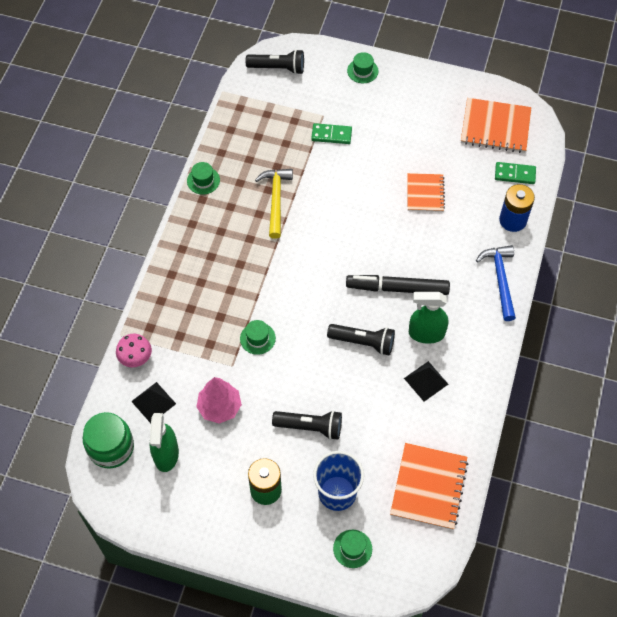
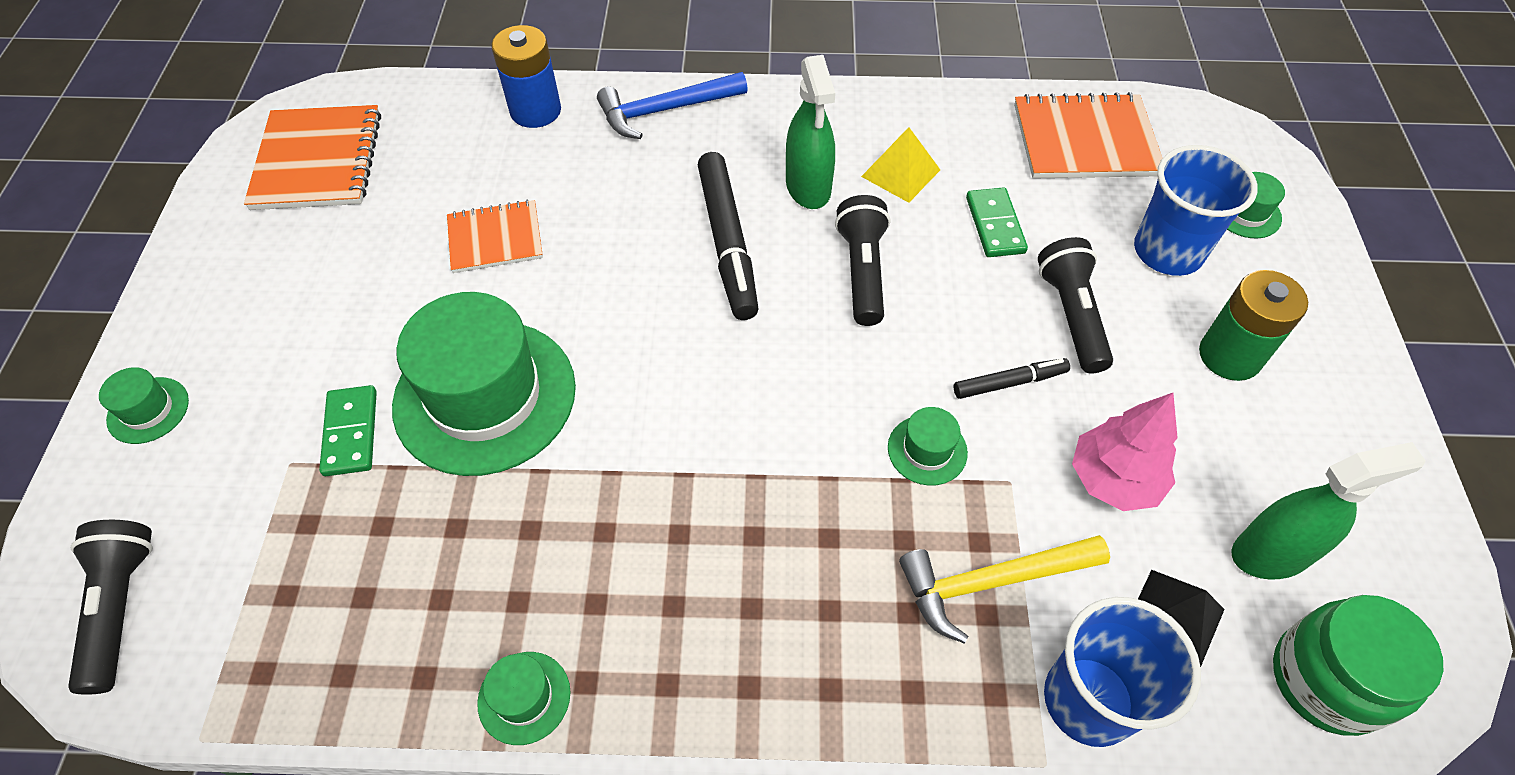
camera: 105 degrees left, 5 degrees down
(136, 358) = (1089, 700): pink mushroom -> blue cup
(275, 200) = (557, 505): yellow hammer -> yellow hammer (991, 582)
(281, 384) = (1009, 382): none -> black marker
(335, 181) = (485, 396): none -> green hat
(426, 381) = (901, 173): black pyramid -> yellow pyramid
(515, 174) = (431, 120): green domino -> green domino (995, 225)

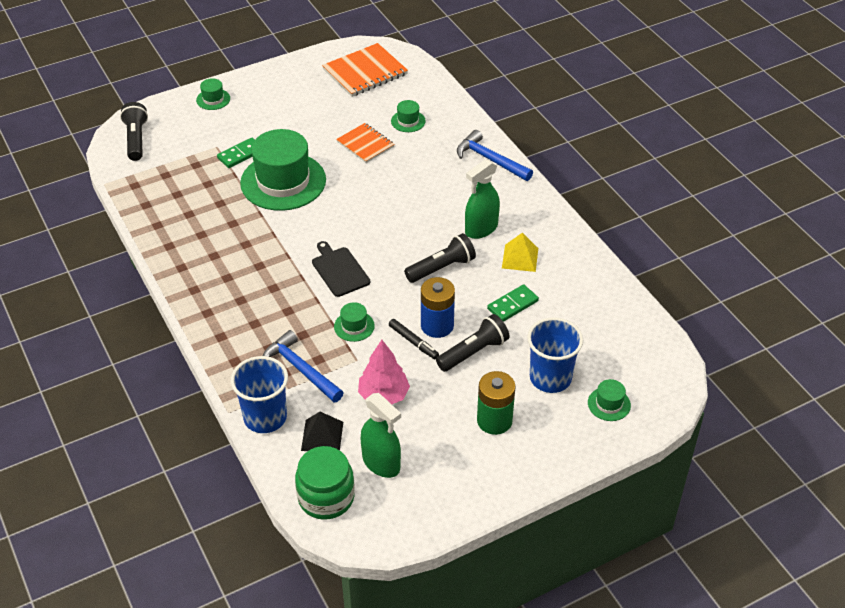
camera: 60 degrees right, 10 degrees down
(121, 607) = (136, 139): black flashlight -> black flashlight turned 60 degrees counterclockwise
(524, 697) = (165, 254): green hat -> green hat (408, 121)
(535, 111) = (451, 119): blue battery -> blue battery (437, 325)
(728, 242) = (422, 216): black marker -> none
(777, 411) = (339, 270): none -> black cutting board
(991, 582) = (300, 369): yellow hammer -> blue hammer
(1085, 140) = (609, 321): orange notebook -> none

